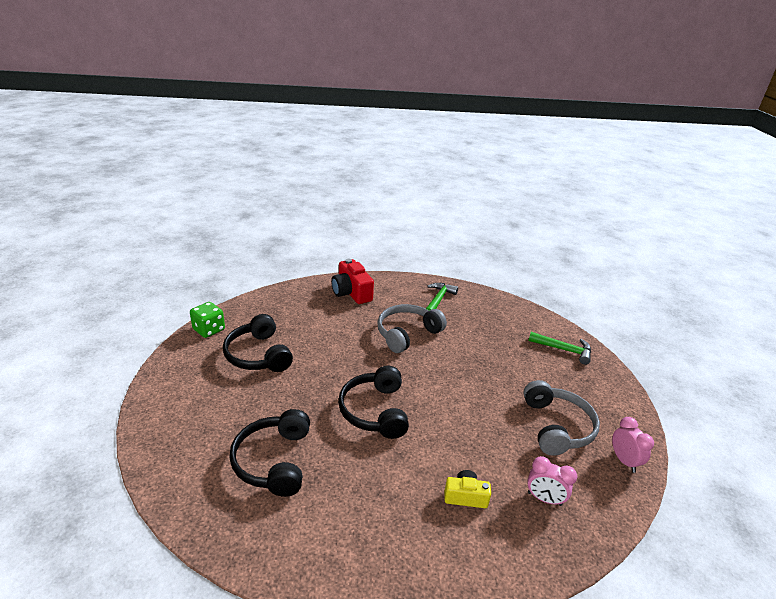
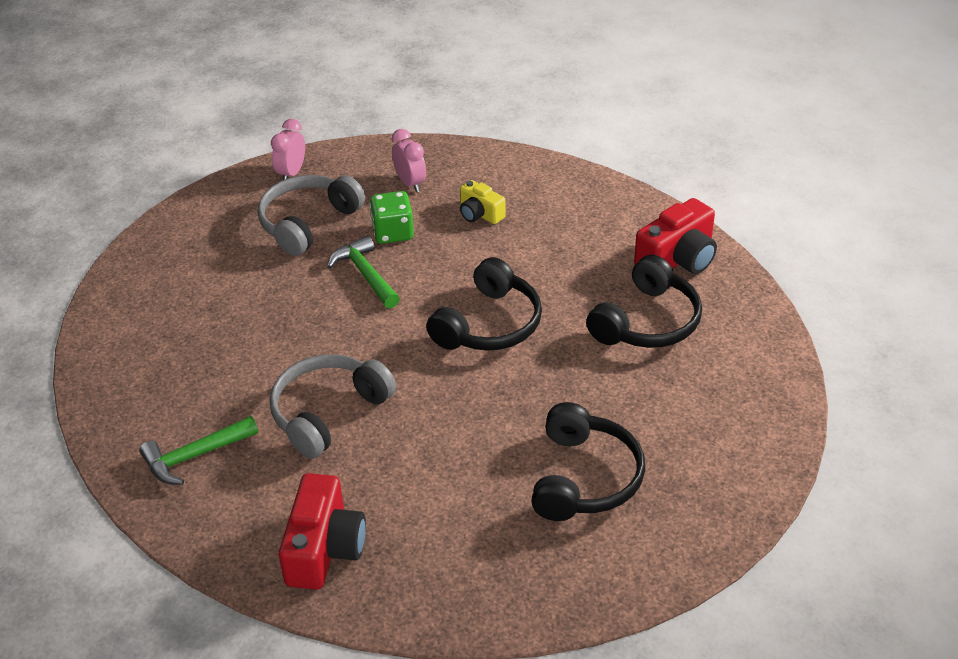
camera: 140 degrees left, 10 degrees up
(209, 330) = (640, 573): green dice -> green dice (393, 232)
(279, 535) = (678, 258): none -> red camera
(407, 334) = (328, 412): grey headphones -> grey headphones turned 135 degrees clockwise
(564, 350) = (151, 289): green hammer -> green hammer (365, 274)

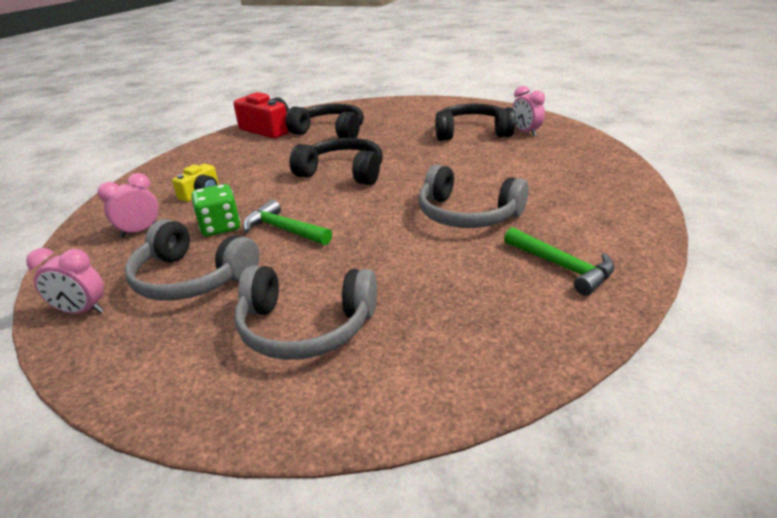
camera: 100 degrees left, 10 degrees down
(205, 285) = (305, 327): none -> grey headphones
(324, 549) = (598, 192): red camera -> none
(365, 274) = (283, 230): green hammer -> green hammer turned 75 degrees clockwise
(561, 545) = (525, 132): none -> pink clock

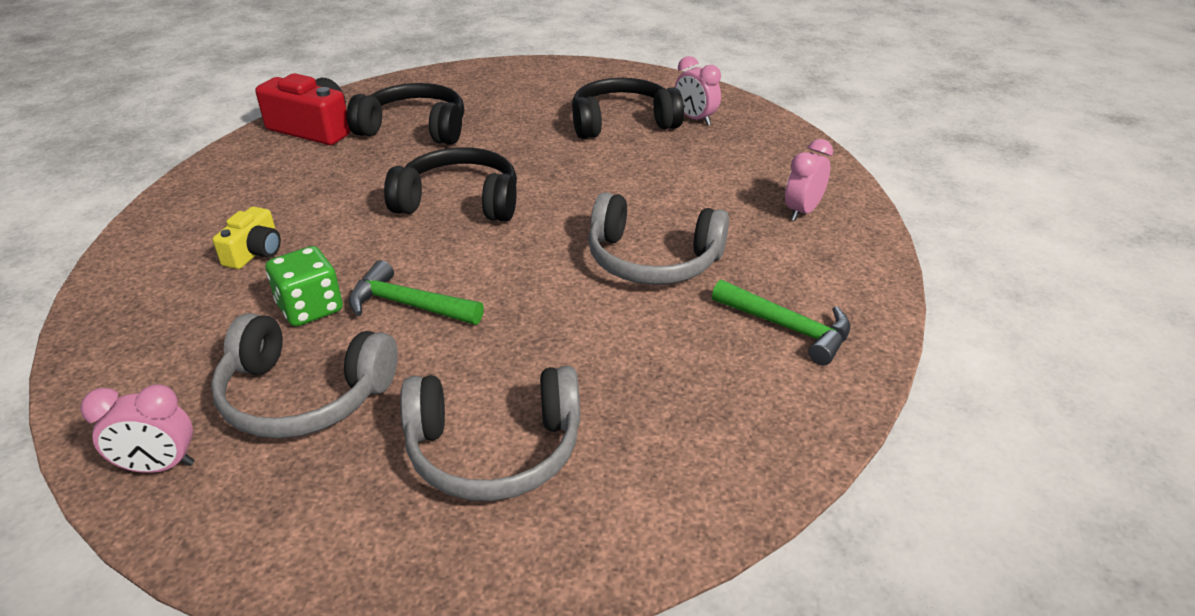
camera: 15 degrees left, 5 degrees up
(140, 231) = (186, 326): pink clock -> pink clock (802, 211)

